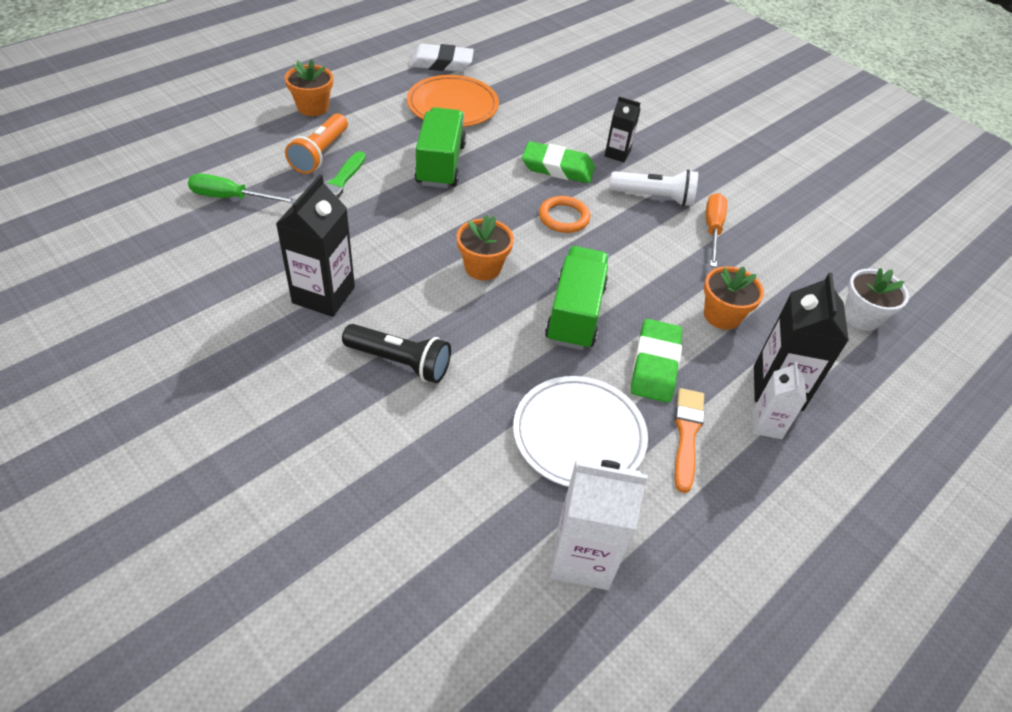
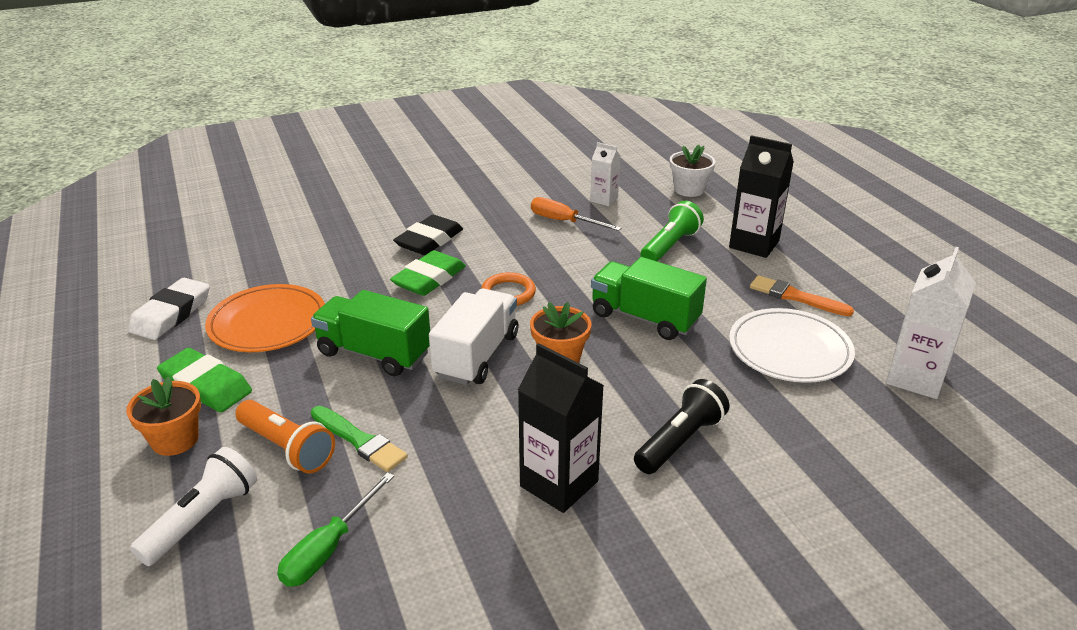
camera: 65 degrees left, 15 degrees down
(463, 218) = (477, 356): none -> white truck
(617, 154) = (429, 240): black carton -> black eraser
(654, 197) = (505, 237): white flashlight -> white flashlight (202, 519)
(655, 365) = (717, 292): green eraser -> green eraser (206, 386)
(722, 315) = (670, 246): orange flower pot -> green flashlight
(767, 425) = (790, 259): white carton -> white carton (604, 199)

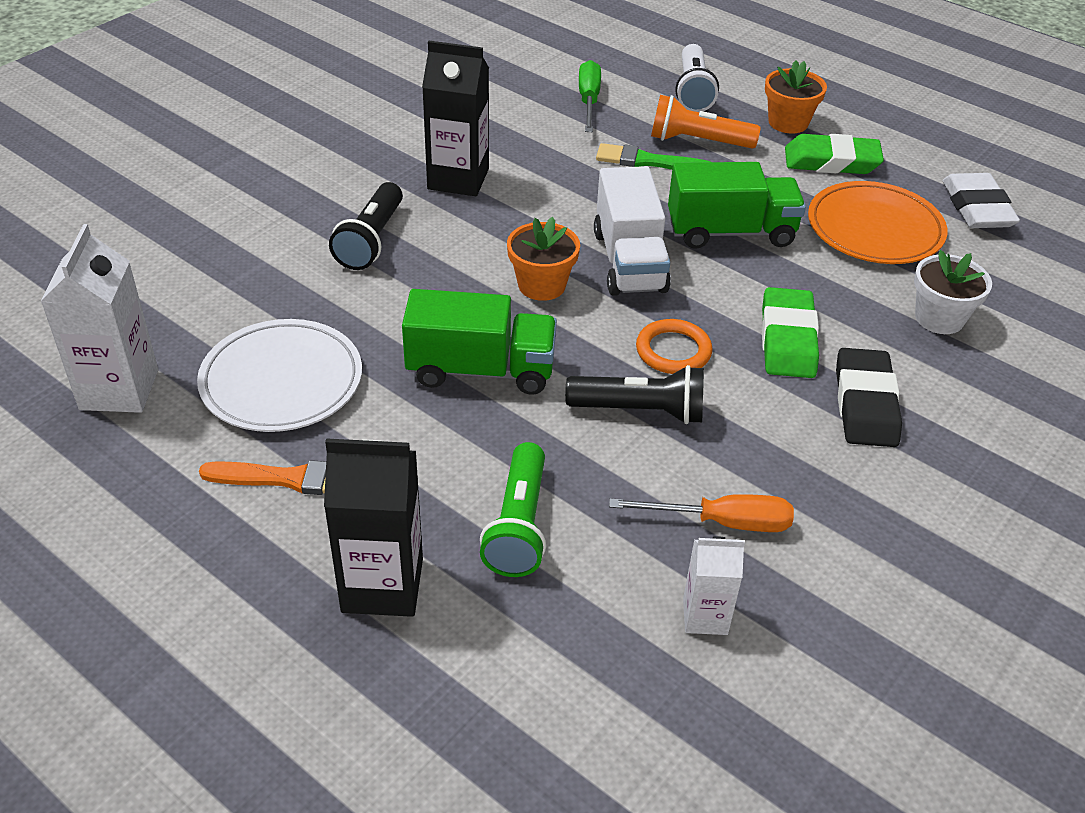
camera: 150 degrees right, 10 degrees up
(560, 271) = (640, 410): none -> black flashlight
(689, 190) = (569, 726): white flower pot -> white flower pot (939, 318)

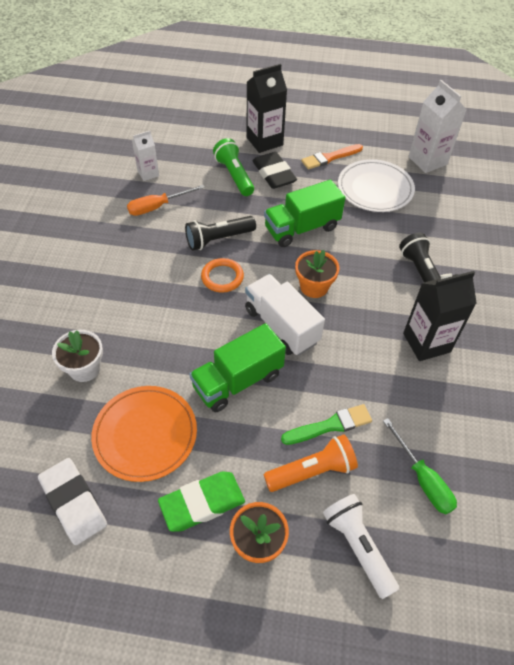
camera: 150 degrees right, 10 degrees up
(787, 339) = (167, 311): green eraser -> none
(865, 404) = (113, 289): black eraser -> black eraser (274, 174)

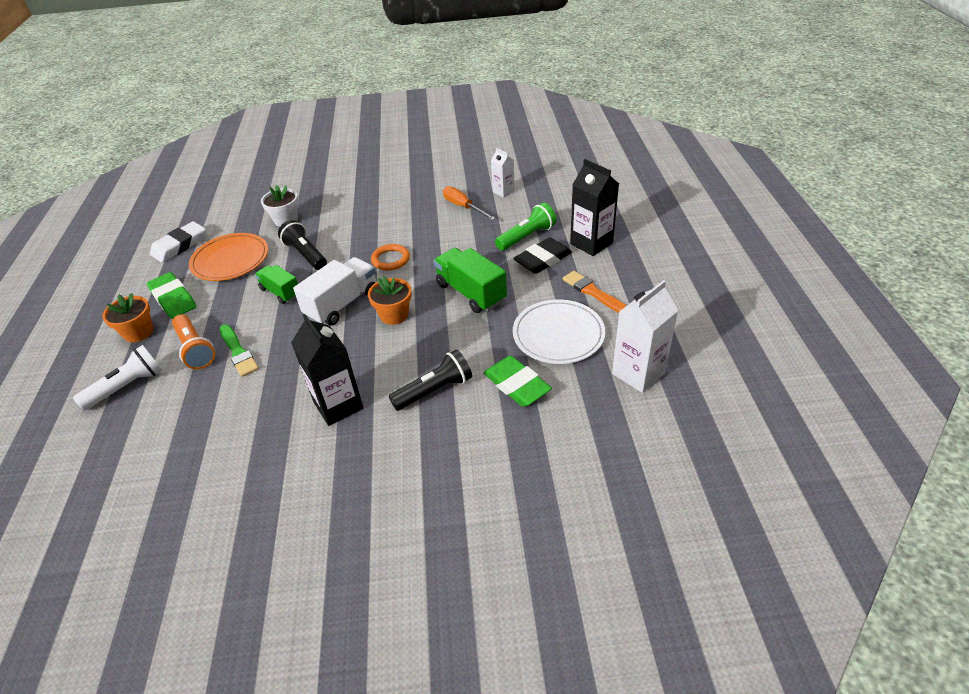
camera: 80 degrees right, 10 degrees down
(218, 239) = (436, 247): black flashlight -> black flashlight (305, 254)
(238, 381) = (280, 292): green truck -> green truck, size x0.64
(422, 479) = (183, 420): green screwdriver -> none
(425, 224) = (516, 385): none -> green eraser

